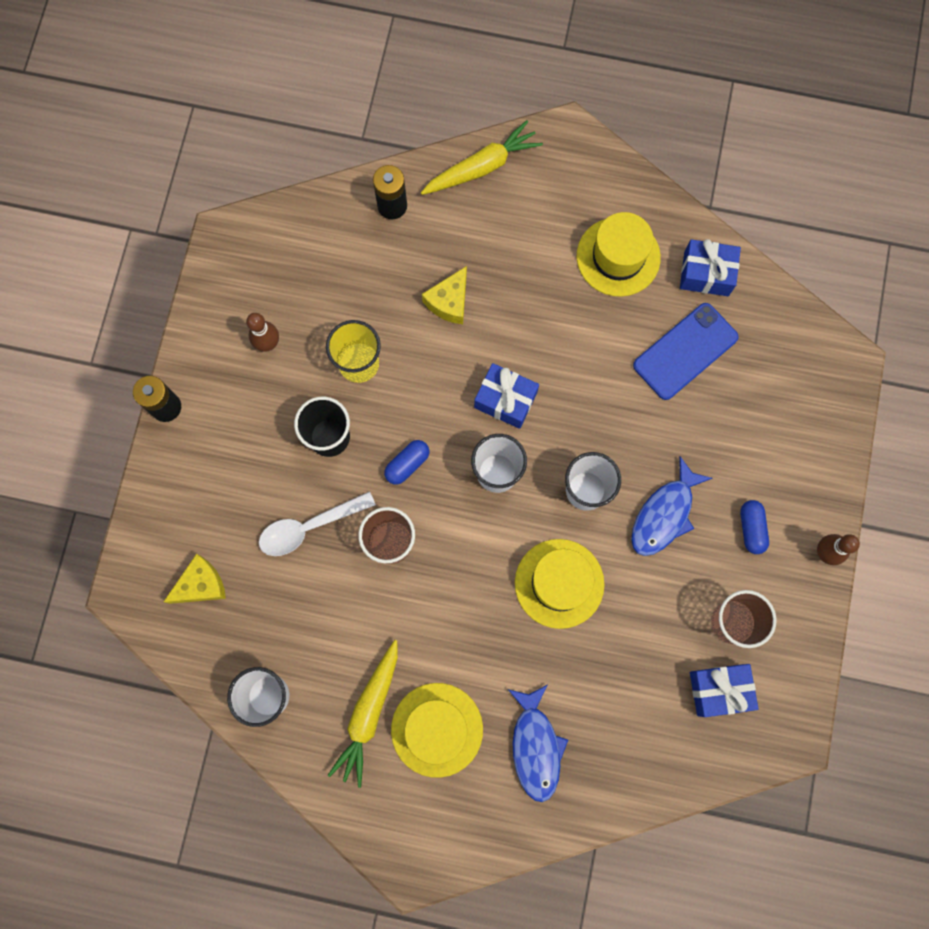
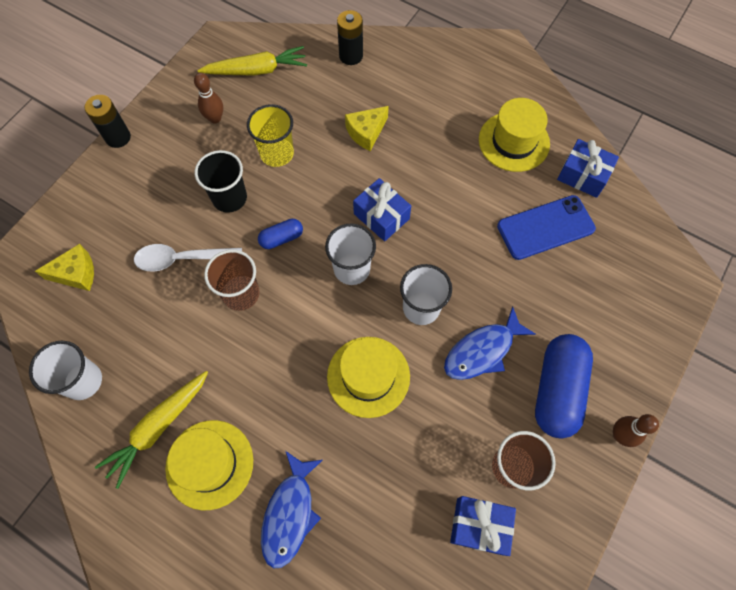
camera: 20 degrees right, 10 degrees down
(482, 167) = (430, 50): yellow carrot -> yellow carrot (257, 70)
(751, 528) = (557, 390): blue capsule -> blue capsule, size x2.02

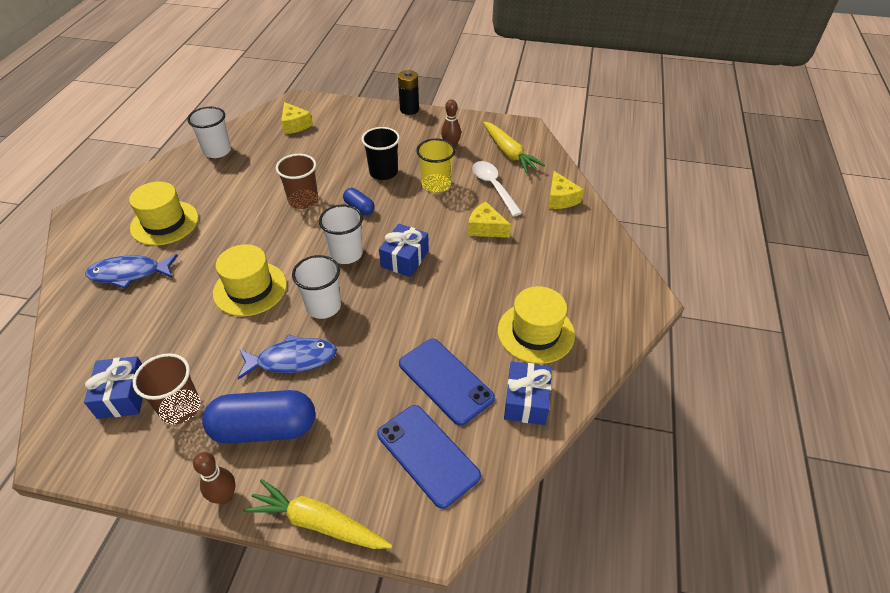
camera: 70 degrees right, 20 degrees down
(158, 428) = (189, 192): yellow carrot -> yellow carrot (318, 523)
(182, 259) = (322, 165): white spoon -> white spoon (494, 187)
(351, 56) = (560, 199): black battery -> yellow cheese
(482, 351) = (292, 360): blue fish -> blue fish turned 135 degrees clockwise
(616, 263) = (427, 454): none -> blue phone

